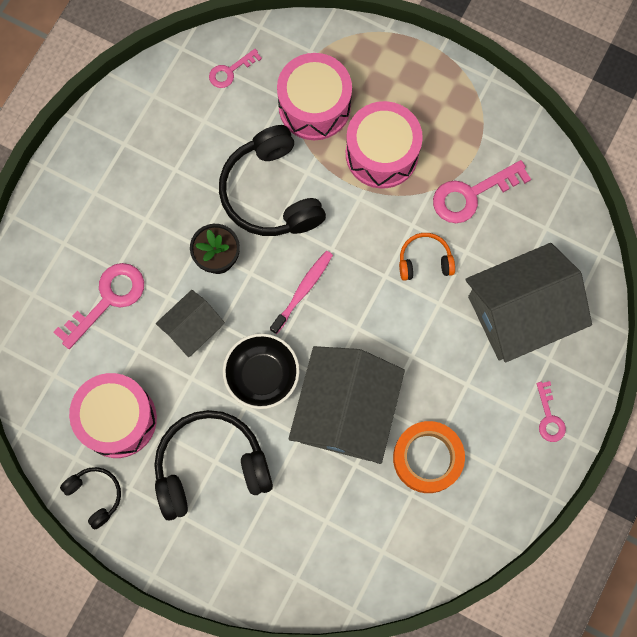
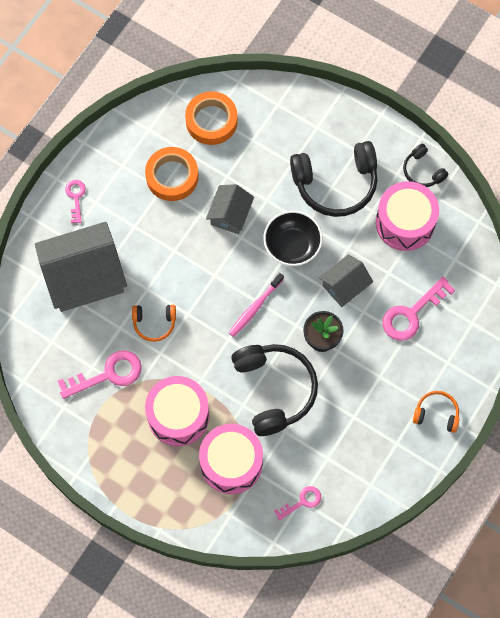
camera: 175 degrees left, 5 degrees down
(77, 181) = (436, 414): none -> orange headphones
(345, 411) = (230, 214): grey house -> grey house, size x0.53
(384, 545) = (211, 121): none -> orange tape

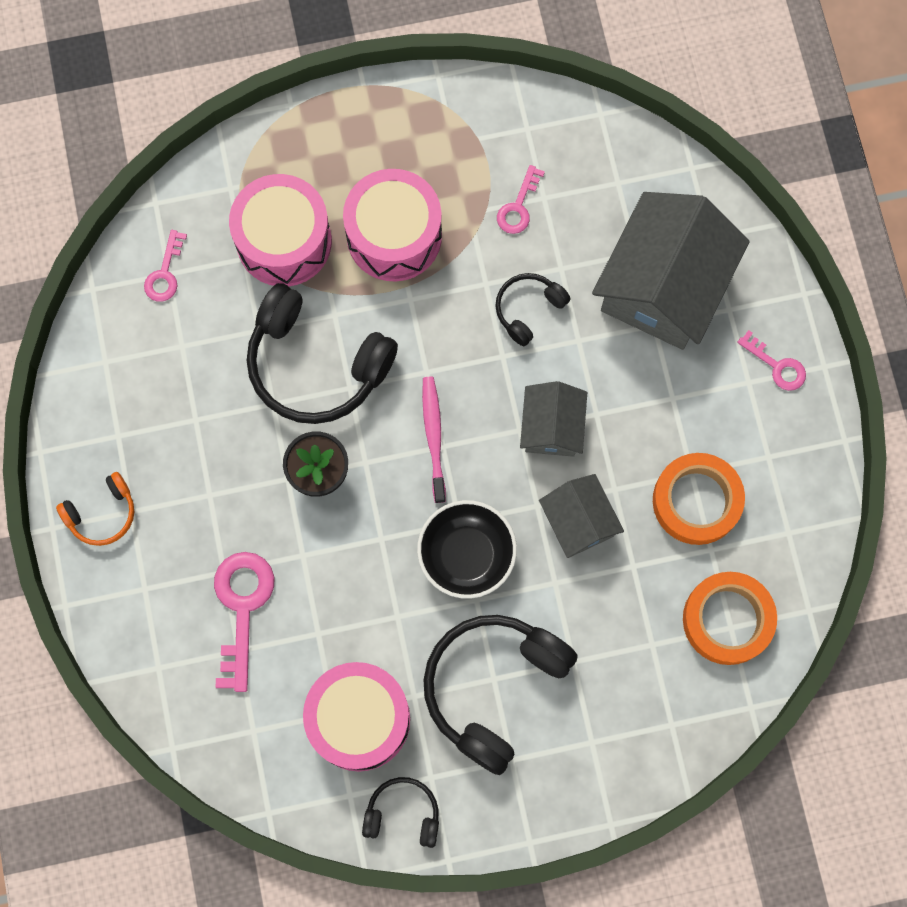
camera: 135 degrees right, 5 degrees up
(108, 374) = (518, 206): pink key -> pink key, size x0.57
(154, 323) = (528, 309): orange headphones -> black headphones
(344, 286) = (355, 565): grey house -> grey house (552, 427)

